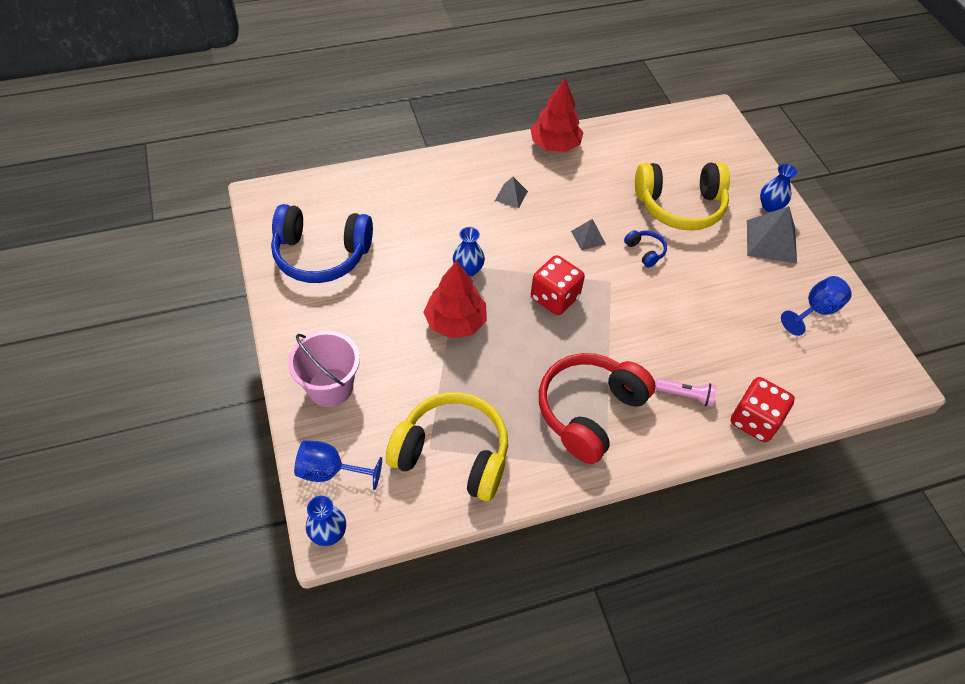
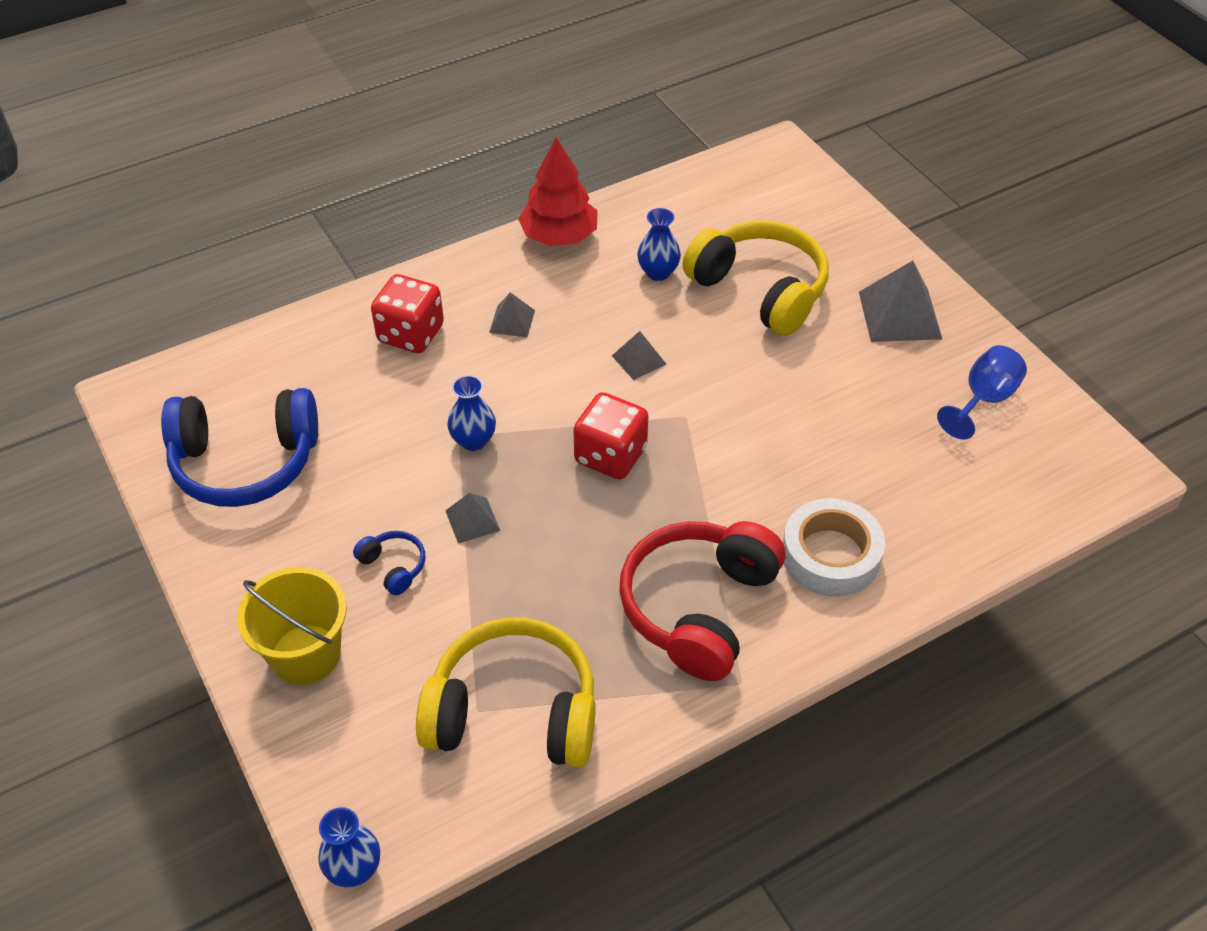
camera: 10 degrees left, 5 degrees down
(330, 387) = (306, 654): pink bucket -> yellow bucket
(330, 471) = (335, 778): blue goblet -> none
(455, 322) = (472, 520): red tree -> grey pyramid
(645, 251) = (725, 364): blue headphones -> blue headphones (393, 567)
(680, 206) = (760, 290): yellow headphones -> yellow headphones turned 120 degrees counterclockwise
(685, 395) = (830, 555): pink flashlight -> white tape
(754, 420) = (935, 570): red dice -> red dice (411, 334)
(770, 206) = (886, 267): blue vase -> blue vase (658, 272)

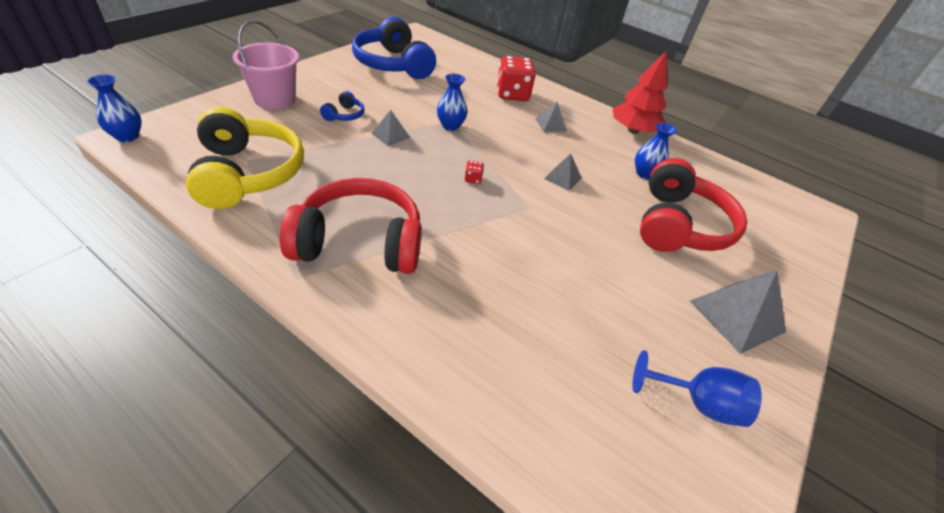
camera: 60 degrees right, 5 degrees down
(306, 654) = (274, 99): yellow bucket -> pink bucket
(610, 455) = (473, 179): red dice -> red dice, size x0.40
(760, 290) = (678, 225): yellow headphones -> red headphones
(830, 555) = (444, 312): white tape -> none

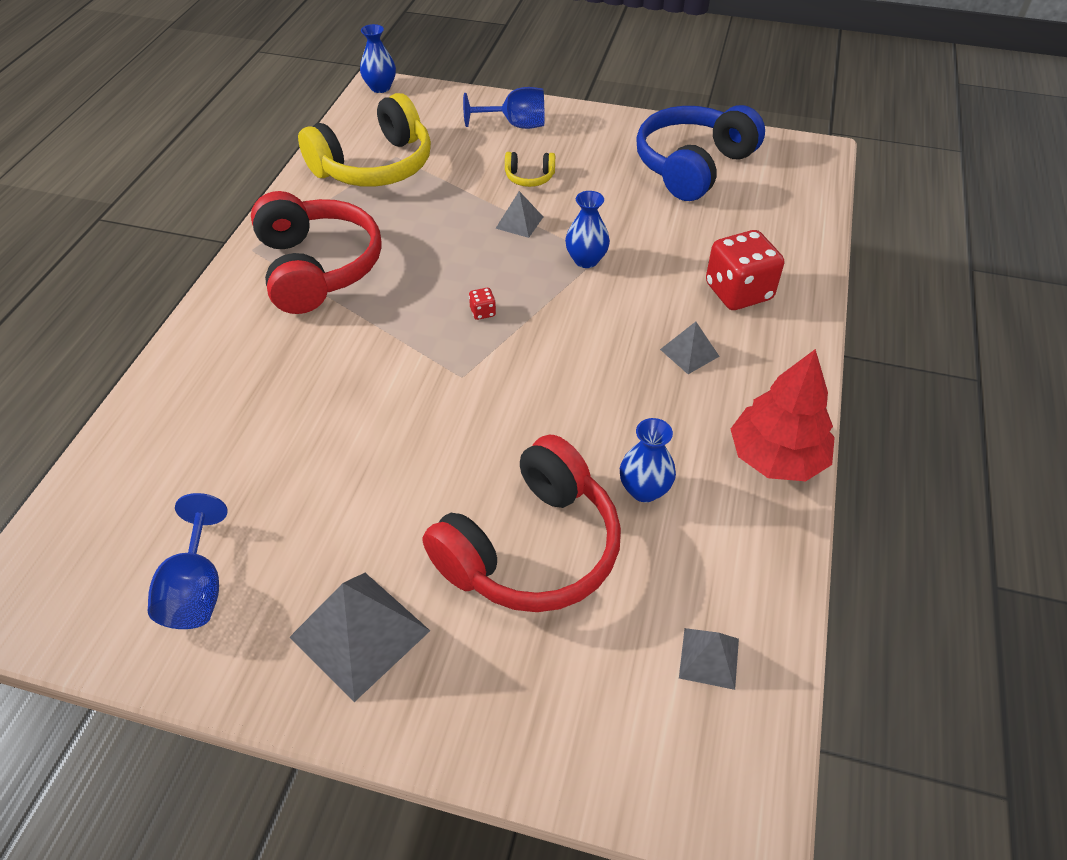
camera: 75 degrees right, 5 degrees up
(274, 99) = (515, 125): pink bucket -> blue goblet
(344, 115) = (529, 177): blue headphones -> yellow headphones
(563, 178) = (553, 394): grey pyramid -> grey pyramid (709, 658)
(678, 225) = (531, 548): red headphones -> red headphones turned 45 degrees counterclockwise

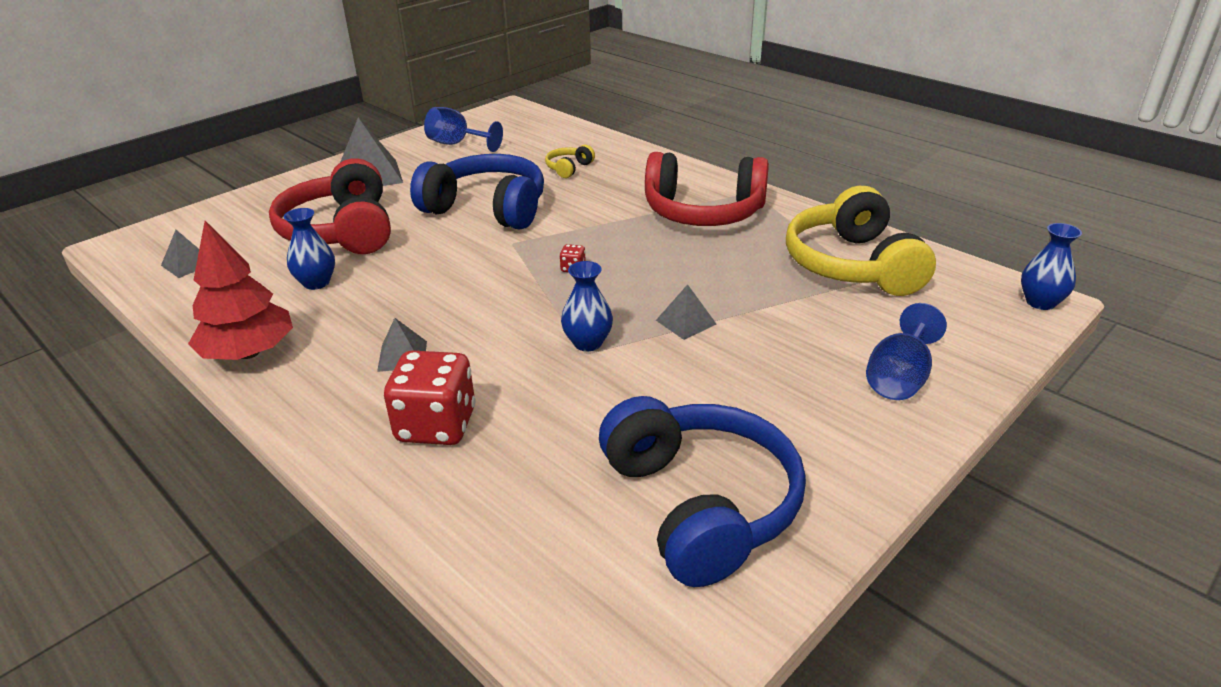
camera: 120 degrees right, 15 degrees down
(396, 436) = (487, 209): none -> blue headphones
(529, 177) = (767, 353): yellow headphones -> yellow headphones (569, 168)

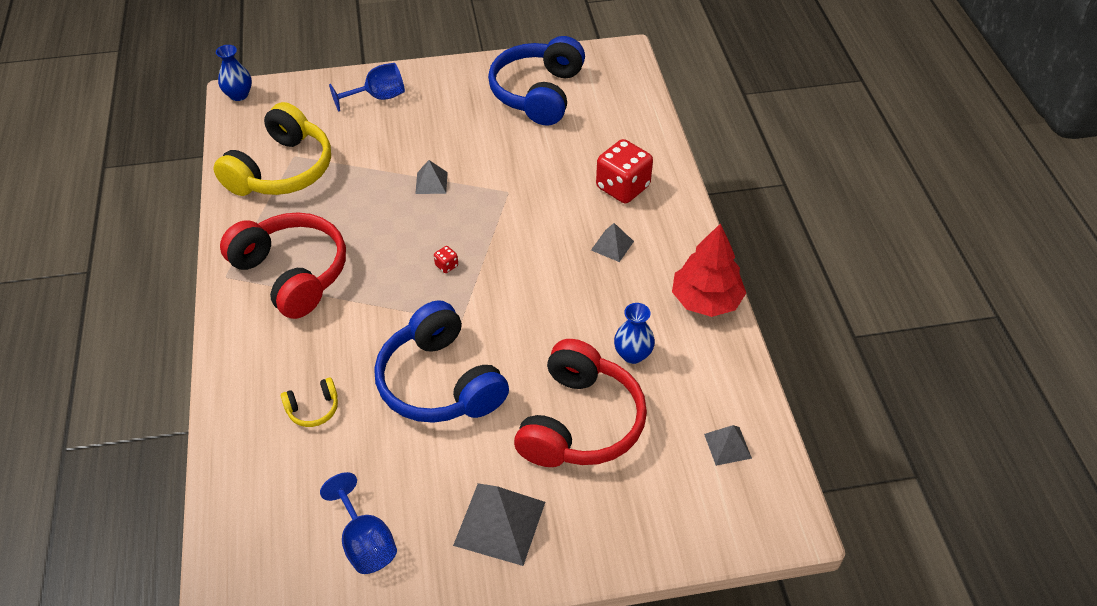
camera: 145 degrees left, 15 degrees up
(587, 343) = (500, 198): blue vase -> none

